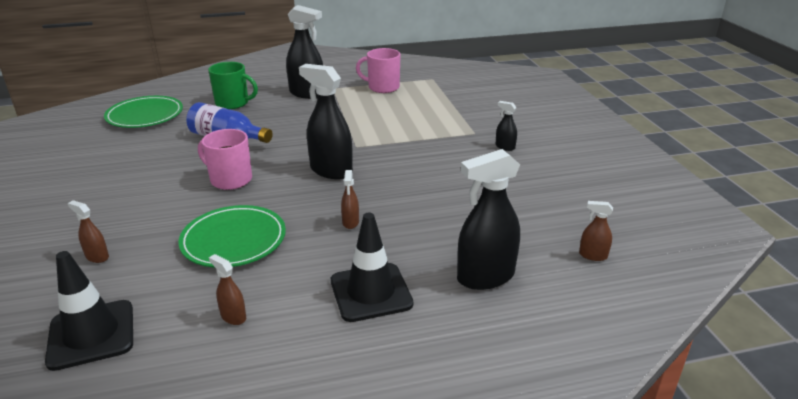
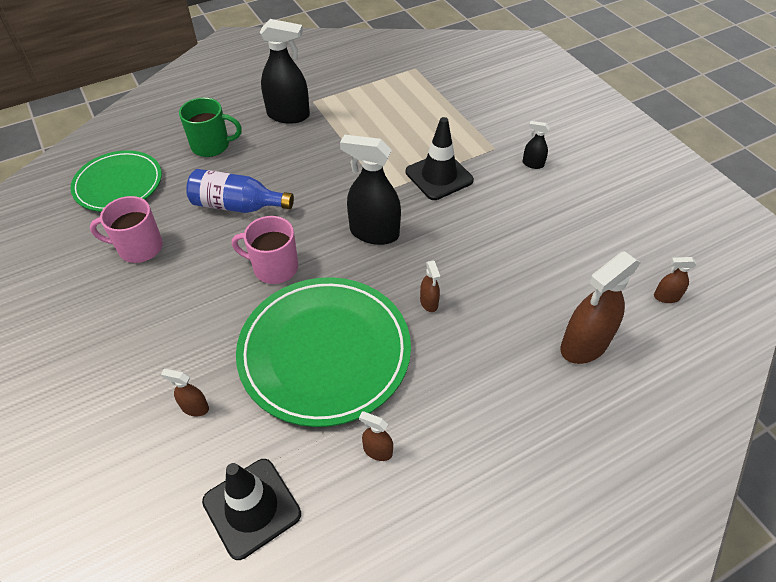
camera: 15 degrees left, 20 degrees up
(234, 240) = (324, 352): green plate -> green plate, size x1.59
(371, 292) = (490, 389): black traffic cone -> black traffic cone (439, 176)
(382, 87) = (367, 91): pink mug -> pink mug (139, 247)
(485, 277) = (584, 345): black spray bottle -> brown spray bottle

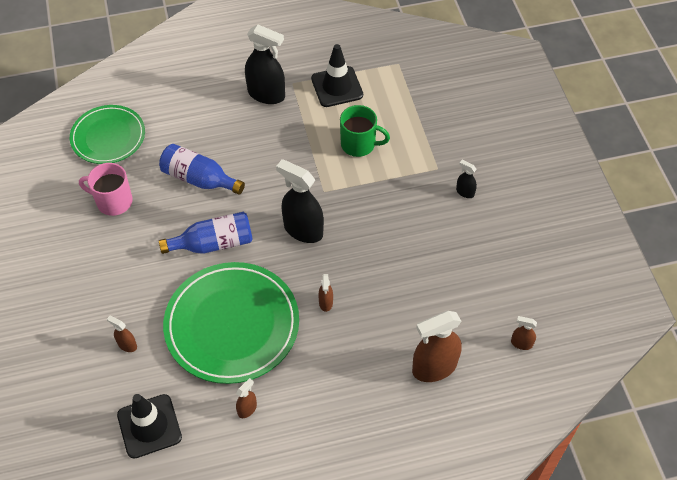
camera: 15 degrees right, 5 degrees up
(212, 145) = (192, 113): green mug -> green mug (359, 144)
(274, 267) = (214, 243): pink mug -> blue bottle
(377, 451) = (247, 409): brown spray bottle -> brown spray bottle turned 90 degrees clockwise
(439, 176) = (377, 187): black traffic cone -> black traffic cone (337, 87)

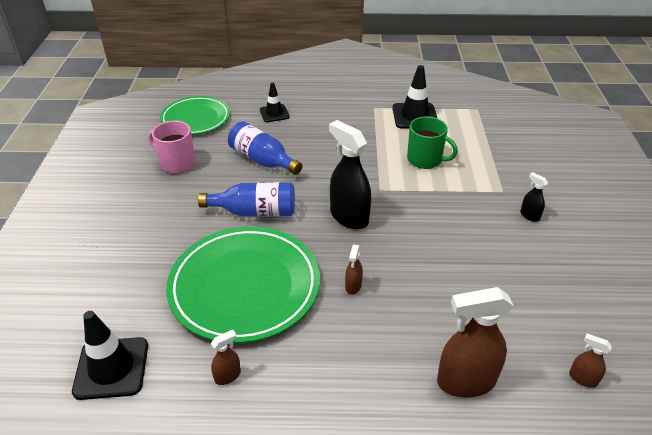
camera: 15 degrees right, 15 degrees down
(127, 345) = (129, 282): brown spray bottle -> none
(190, 112) = (274, 113): none -> black traffic cone
(266, 94) = (348, 112): black spray bottle -> none

